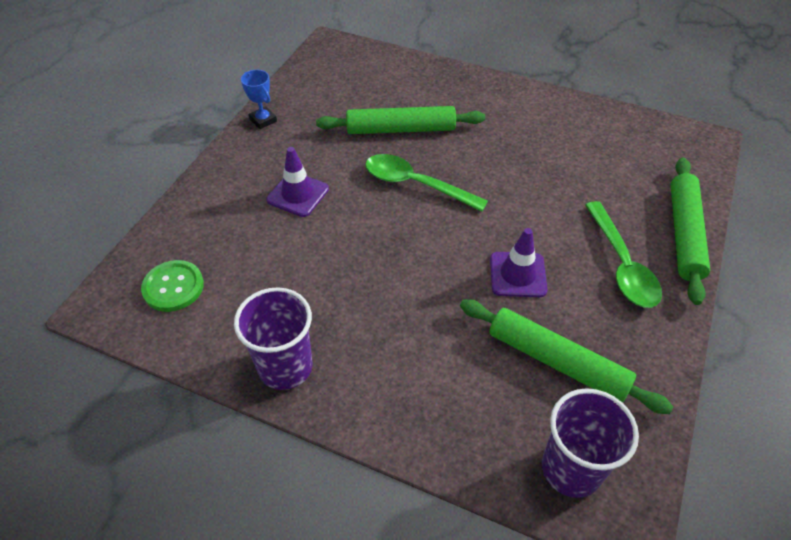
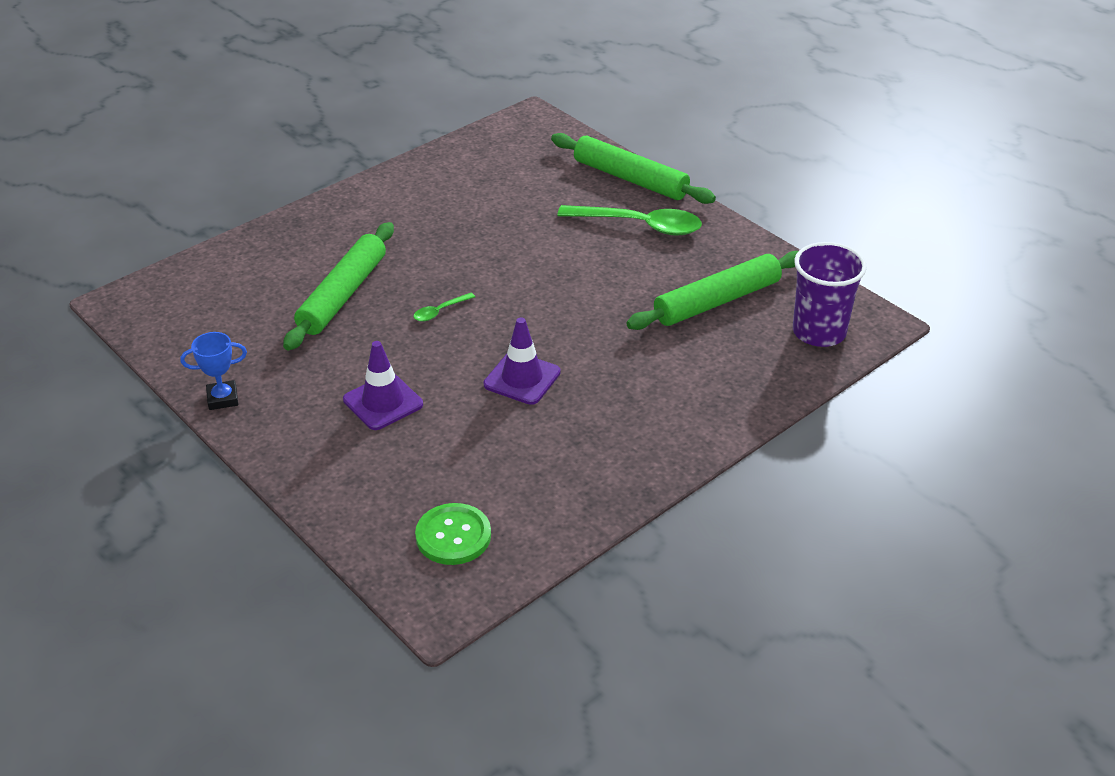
camera: 65 degrees left, 10 degrees down
(285, 367) = (620, 471): purple cup -> none
(416, 184) = (440, 311): green spoon -> green spoon, size x0.45
(517, 274) = (609, 288): purple traffic cone -> purple traffic cone (522, 378)

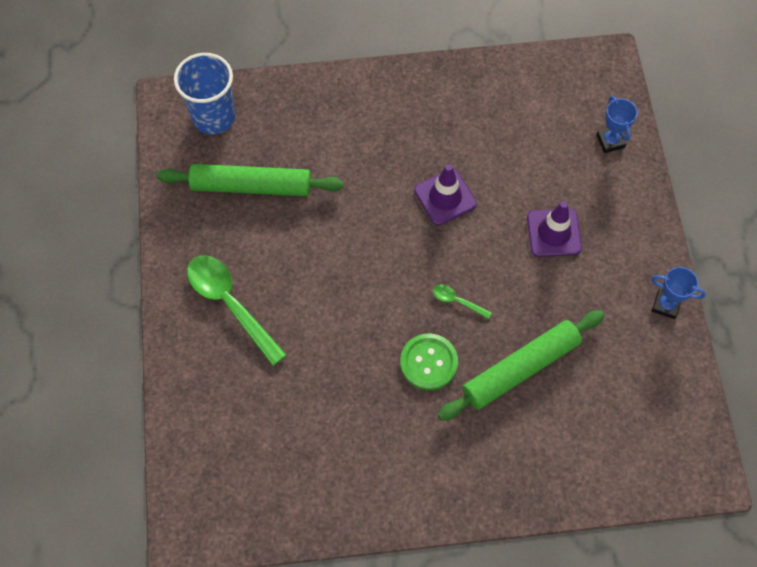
camera: 145 degrees left, 25 degrees up
(376, 516) = (610, 141): none -> blue trophy
(440, 311) = (457, 301): green spoon -> green spoon turned 150 degrees counterclockwise
(453, 536) = (572, 101): green button -> green button (428, 362)
(630, 179) = (182, 371): green rolling pin -> none
(819, 332) = (213, 117): purple cup -> blue cup

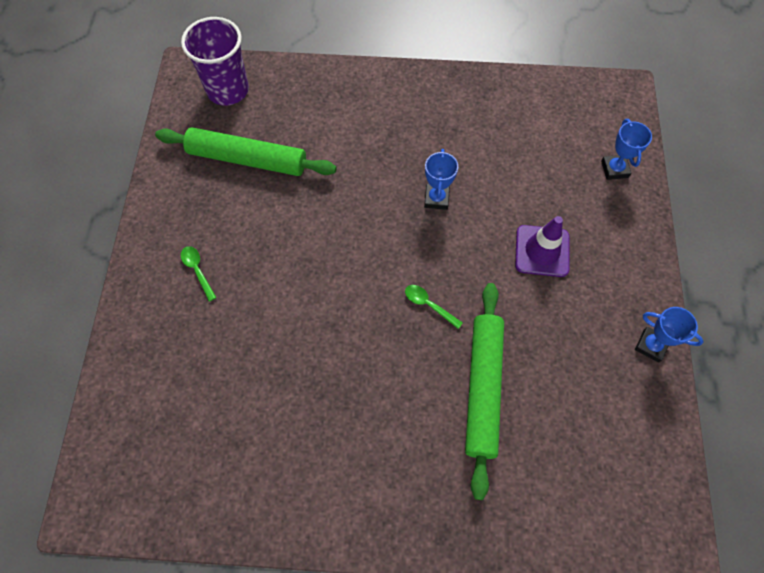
camera: 10 degrees right, 0 degrees up
(213, 117) = (228, 90): blue cup -> purple cup
(230, 304) = (197, 270): green spoon -> green spoon, size x0.45
(428, 362) = (386, 364): green button -> none
(445, 197) = (436, 198): purple traffic cone -> blue trophy
(521, 369) = (483, 388): green rolling pin -> green rolling pin turned 60 degrees counterclockwise

